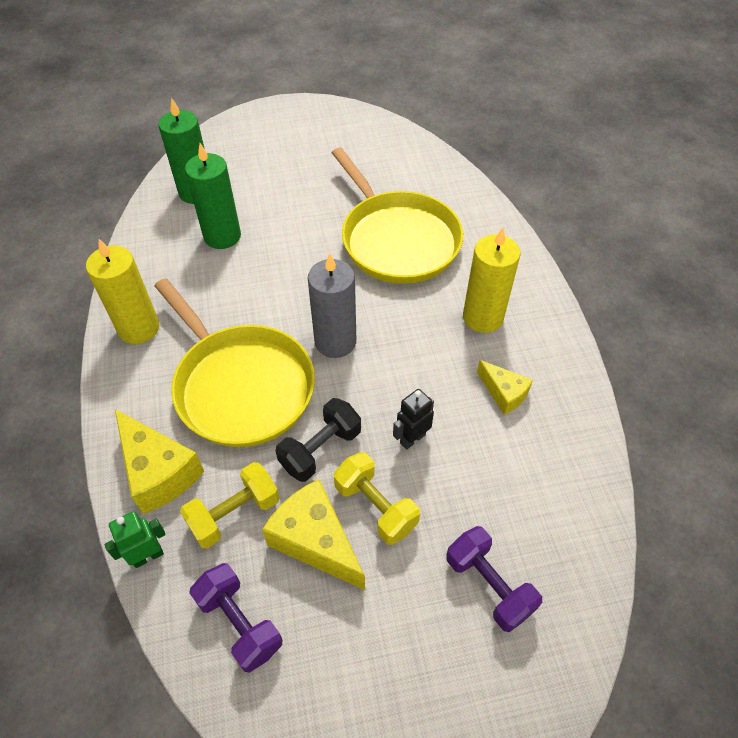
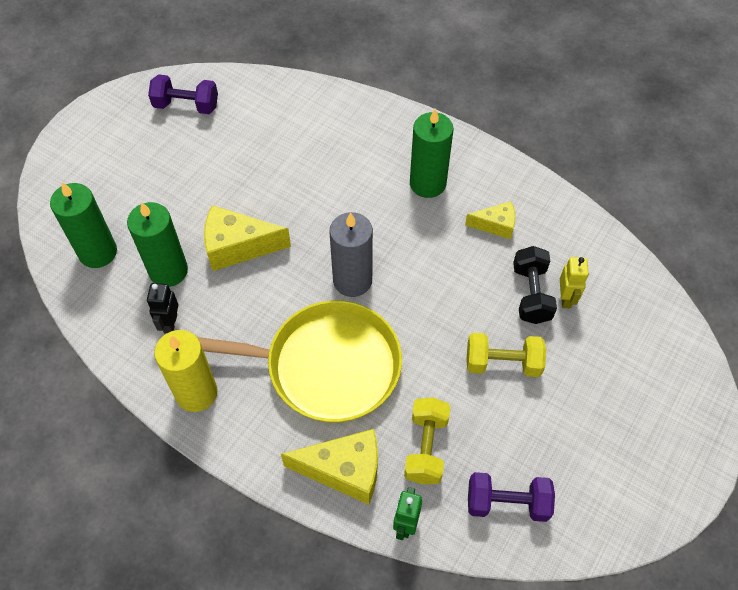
camera: 45 degrees left, 5 degrees up
(315, 541) = (493, 416): yellow cheese -> yellow cheese (238, 247)
(320, 449) = (429, 359): black dumbbell -> black dumbbell (531, 294)
(397, 239) = (306, 170): yellow pan -> none
(412, 438) = (475, 302): black robot -> black robot (170, 323)
(483, 317) = (427, 183): yellow candle -> green candle
(488, 585) = (610, 348): purple dumbbell -> purple dumbbell (186, 105)
(497, 505) = (566, 298): none -> yellow robot

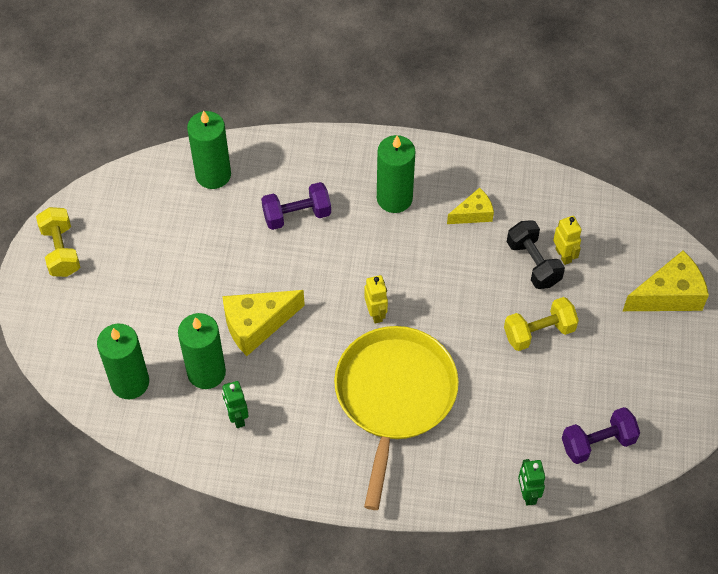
camera: 25 degrees left, 0 degrees up
(170, 323) = (237, 418): black robot -> green robot
(186, 105) = (126, 209): purple dumbbell -> purple dumbbell (297, 215)
(196, 393) = (296, 466): yellow candle -> none
(277, 104) = (213, 174): none -> green candle
(326, 366) = (394, 396): yellow pan -> yellow pan turned 60 degrees counterclockwise
(344, 470) = (456, 474): yellow cheese -> yellow cheese (669, 295)
(352, 280) = (376, 313): grey candle -> yellow robot
(426, 447) = (512, 428): yellow dumbbell -> yellow dumbbell (61, 251)

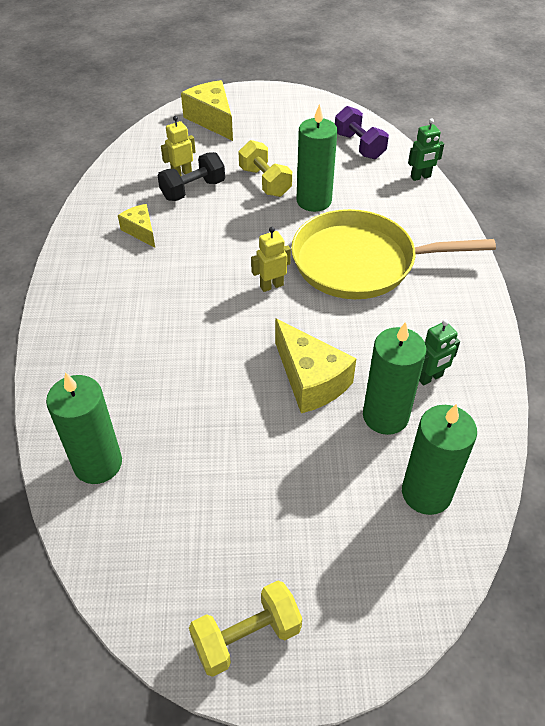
camera: 100 degrees left, 10 degrees down
(297, 215) = (155, 367): purple dumbbell -> none
(394, 198) = (125, 288): green candle -> green candle (314, 201)

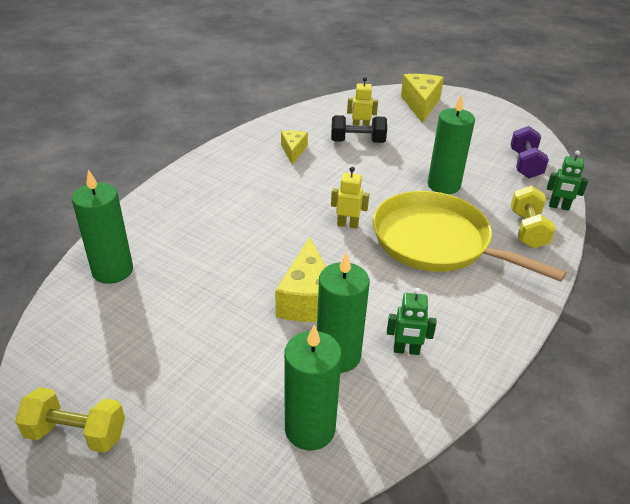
camera: 35 degrees right, 10 degrees down
(265, 182) = (418, 158): yellow dumbbell -> yellow dumbbell (527, 230)

